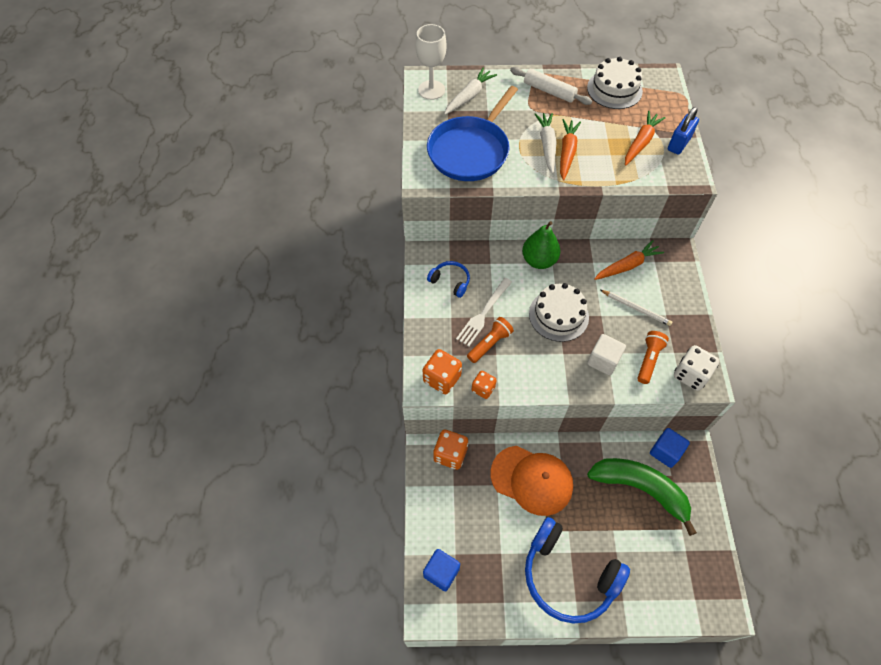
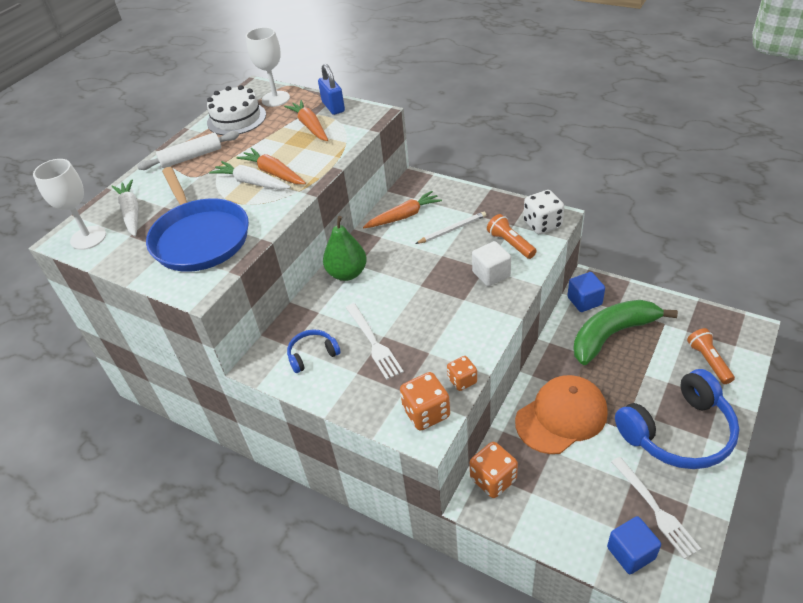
camera: 55 degrees left, 15 degrees down
(486, 580) = (656, 510): none -> white fork
(490, 344) = (413, 352): orange flashlight -> orange flashlight (708, 361)
(558, 315) = (419, 285): white cake -> none
(627, 266) = (403, 216): orange carrot -> orange carrot turned 60 degrees clockwise
(659, 99) = (275, 99): none -> white goblet

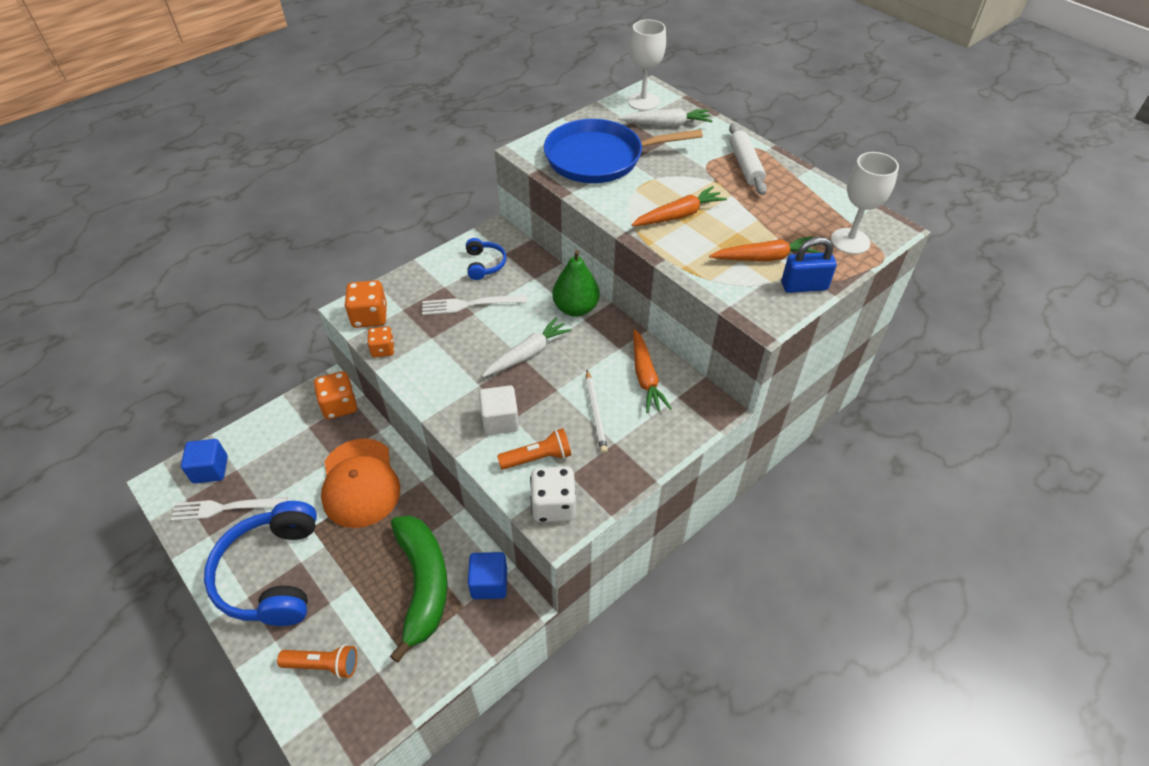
camera: 105 degrees right, 5 degrees up
(236, 119) = (814, 204): white cake -> none
(252, 182) = (670, 198): white carrot -> white carrot (527, 354)

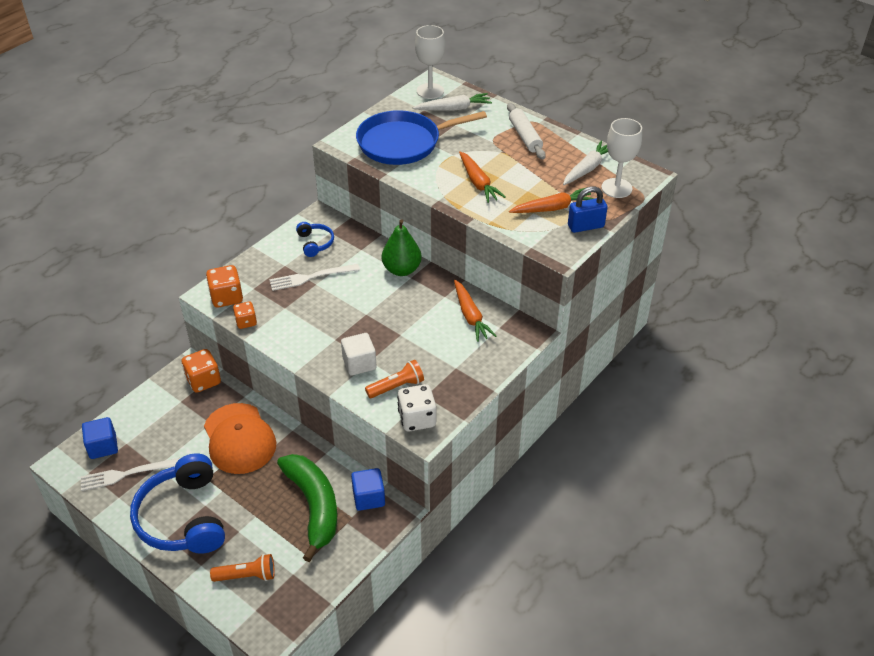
camera: 10 degrees left, 5 degrees down
(527, 354) = (369, 310): white carrot -> white carrot (587, 169)
(595, 413) = (436, 348): white pencil -> none
(678, 215) = (478, 182): orange carrot -> orange carrot turned 105 degrees clockwise

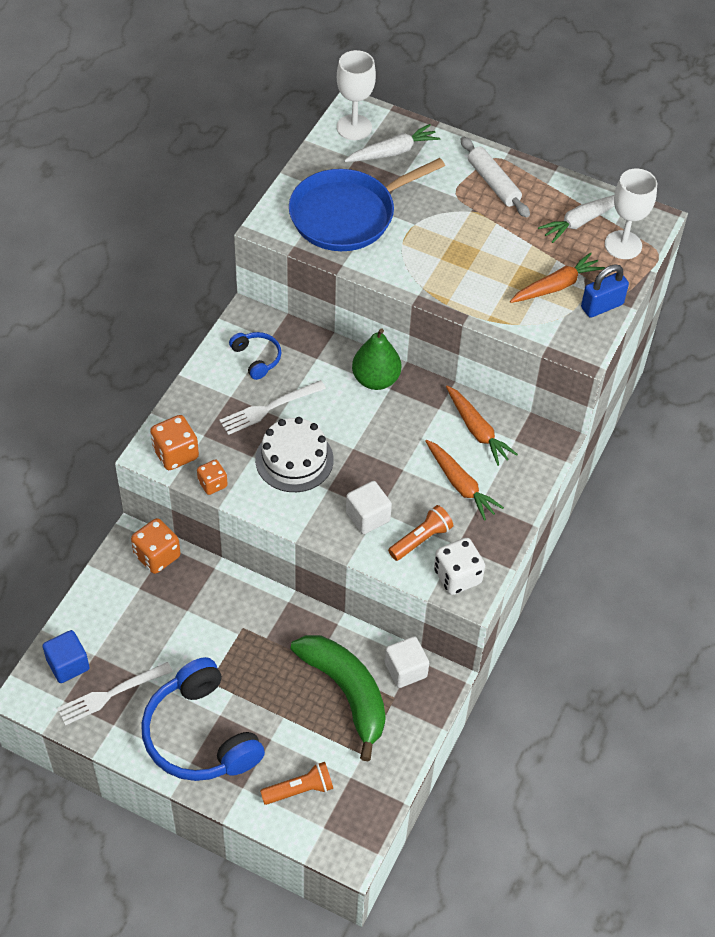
camera: 15 degrees left, 10 degrees up
(239, 439) = (229, 624): orange cap -> none
(316, 315) = (294, 459): none -> white cake
(368, 497) = (405, 670): blue cube -> white cube
(478, 182) = (458, 262): orange carrot -> orange carrot (460, 484)
(587, 169) = (581, 221): white carrot -> white carrot turned 150 degrees counterclockwise

